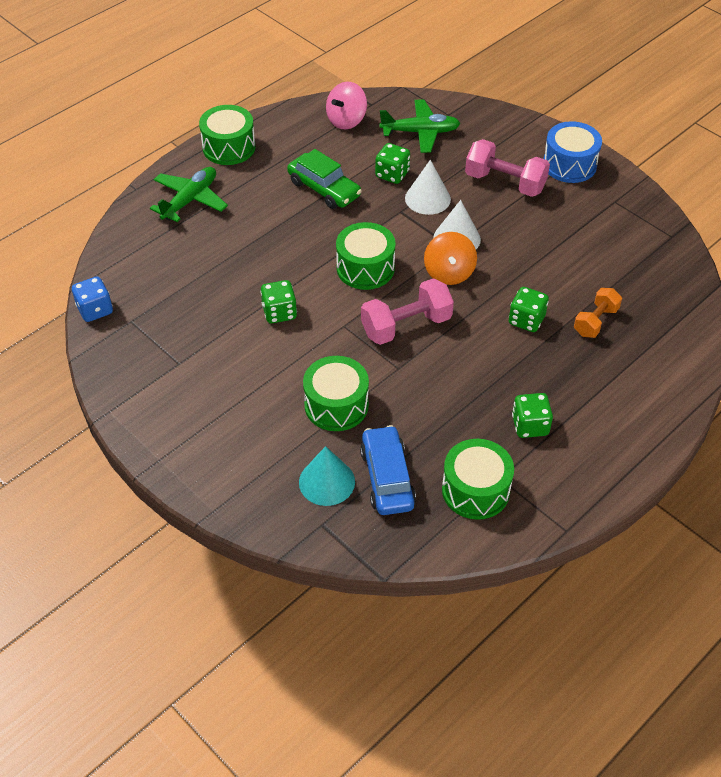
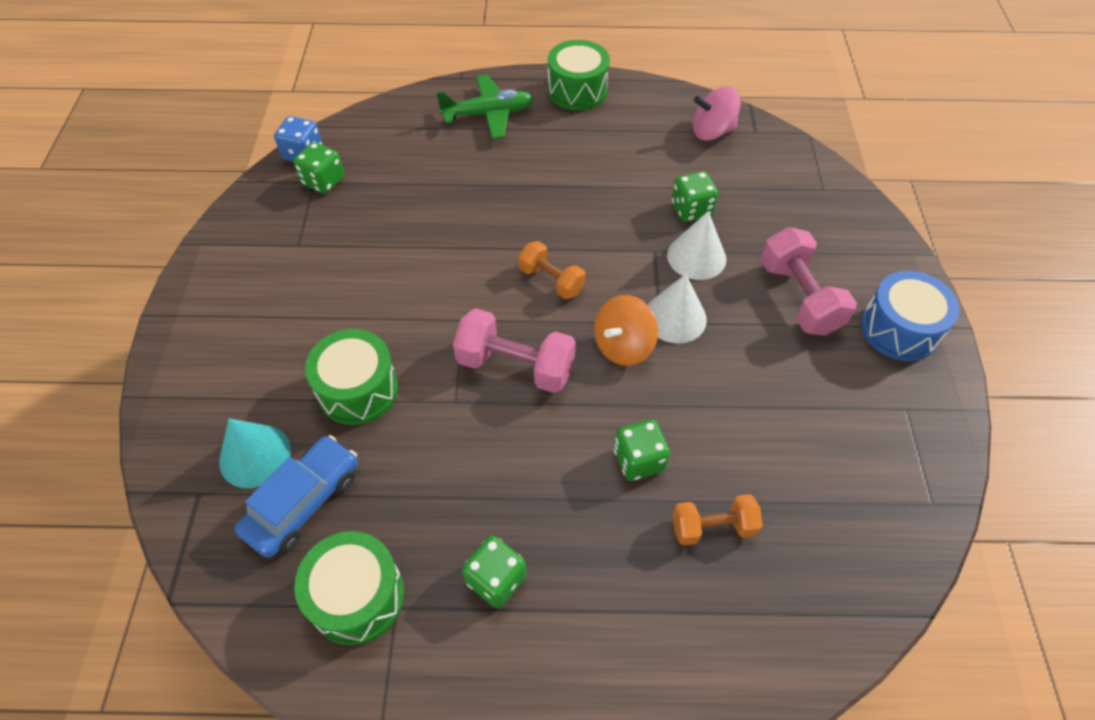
camera: 45 degrees right, 5 degrees up
(279, 312) = (427, 264): green dice -> green dice (323, 181)
(324, 189) = (610, 180): green car -> none
(365, 268) = (551, 280): green drum -> orange dumbbell
(420, 132) = (771, 188): green plane -> none

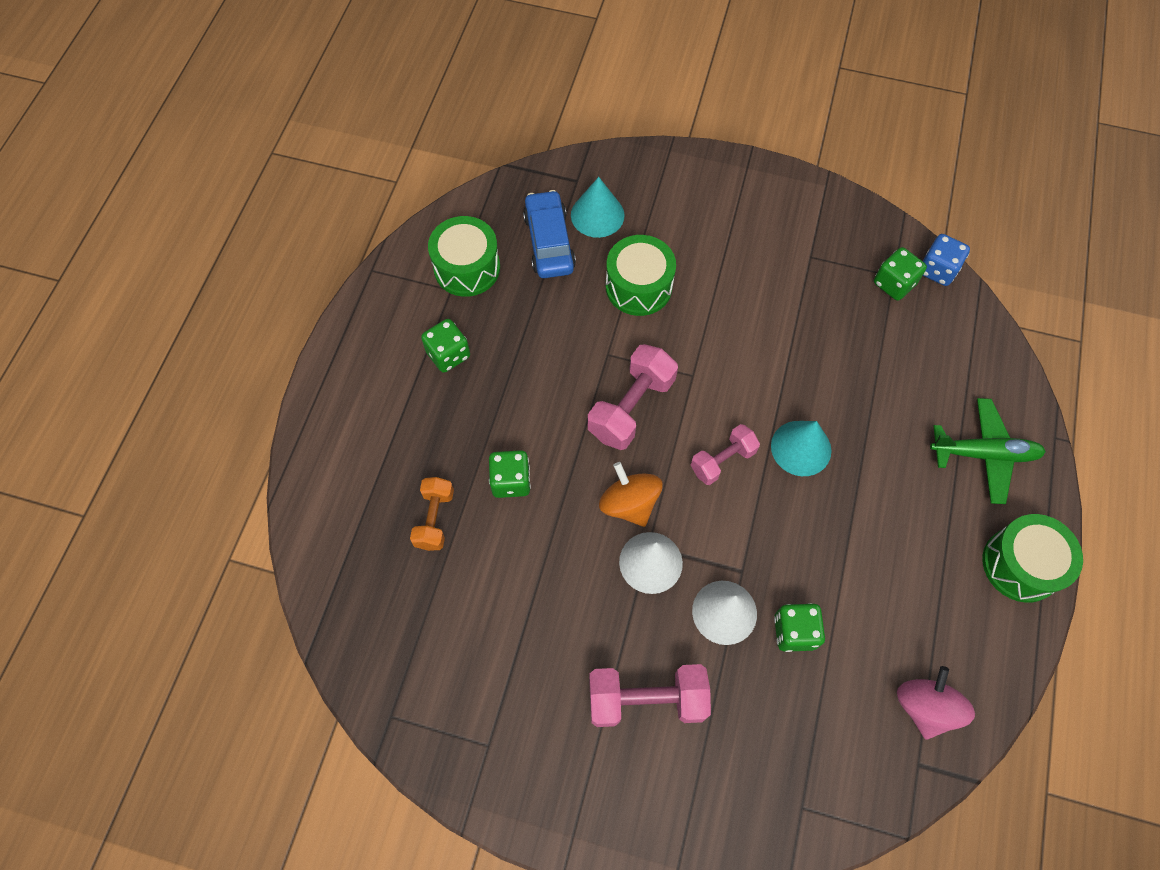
camera: 105 degrees right, 10 degrees up
(303, 502) = (549, 242): blue car -> blue car turned 150 degrees counterclockwise
(488, 114) = (984, 454): green plane -> green plane turned 90 degrees counterclockwise
(519, 226) = (801, 448): none -> turquoise cone
(551, 280) = (722, 460): orange dumbbell -> pink dumbbell
(899, 329) = (579, 791): blue drum -> none

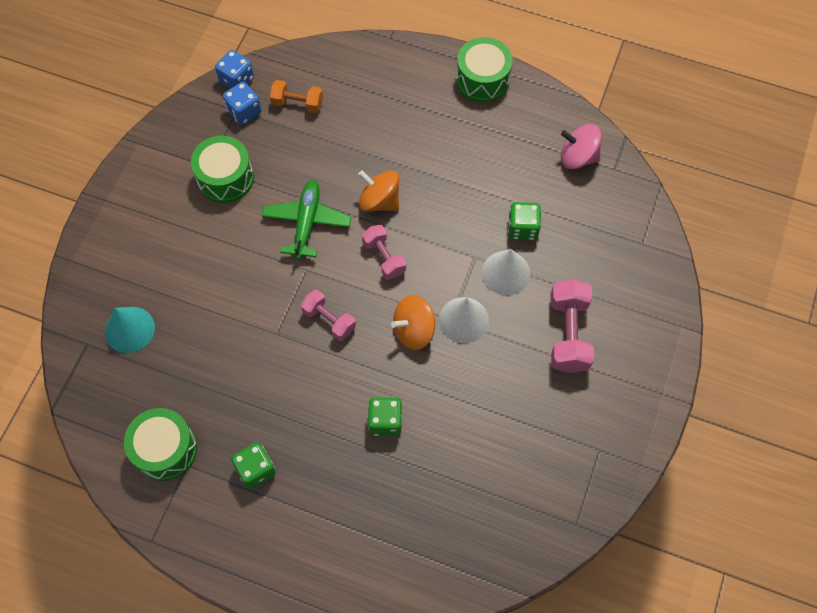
camera: 85 degrees left, 0 degrees up
(435, 519) = (413, 486): orange dumbbell -> orange dumbbell (297, 103)
(549, 242) = (151, 374): blue car -> none
(631, 407) = (329, 320): pink dumbbell -> pink dumbbell, size x0.64
(638, 286) = (212, 302): green drum -> green drum (225, 178)
(801, 448) = (379, 201): turquoise cone -> orange spinning top
(894, 283) = (244, 112): green dice -> blue dice
(984, 454) = (398, 83): green plane -> green plane (307, 222)

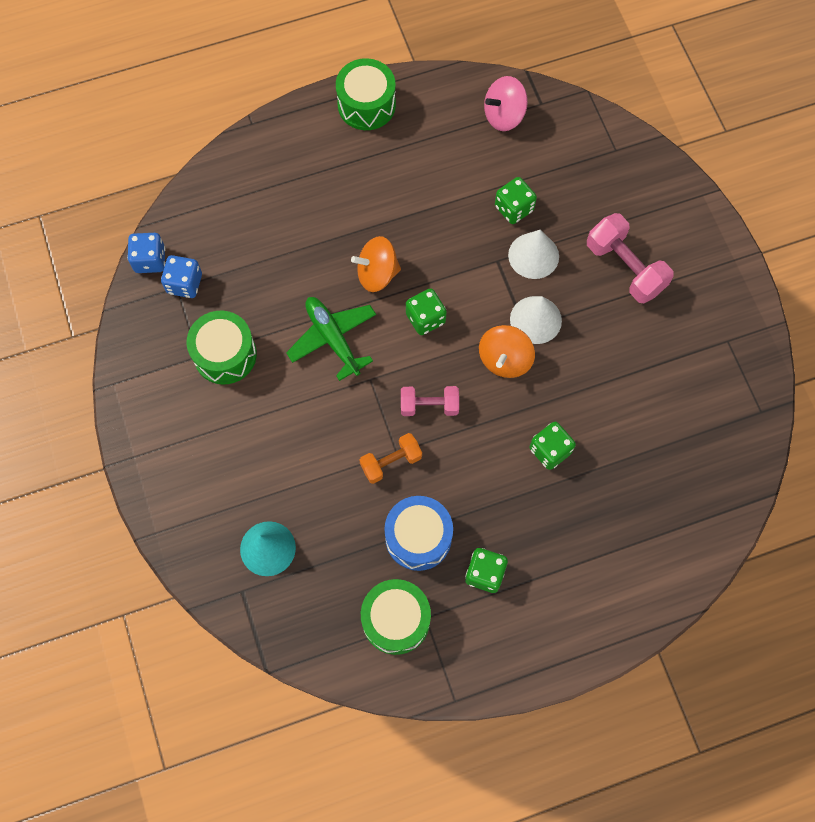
camera: 40 degrees left, 5 degrees up
(234, 405) = (418, 537): none -> blue drum
(297, 103) = (226, 241): orange dumbbell -> orange dumbbell (391, 462)
(384, 257) = (425, 318): pink dumbbell -> green dice

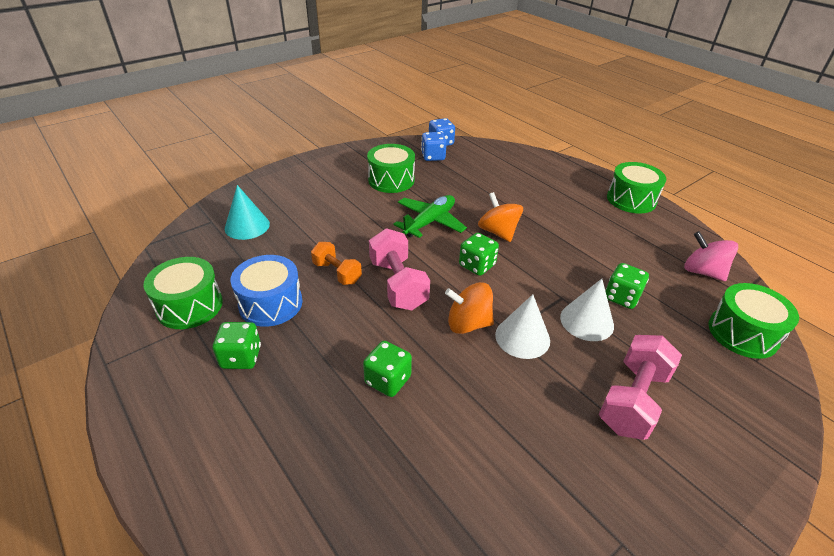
camera: 70 degrees right, 30 degrees down
(429, 405) = (398, 284): pink dumbbell -> pink dumbbell, size x1.57
(586, 138) = (742, 333): none -> green drum

